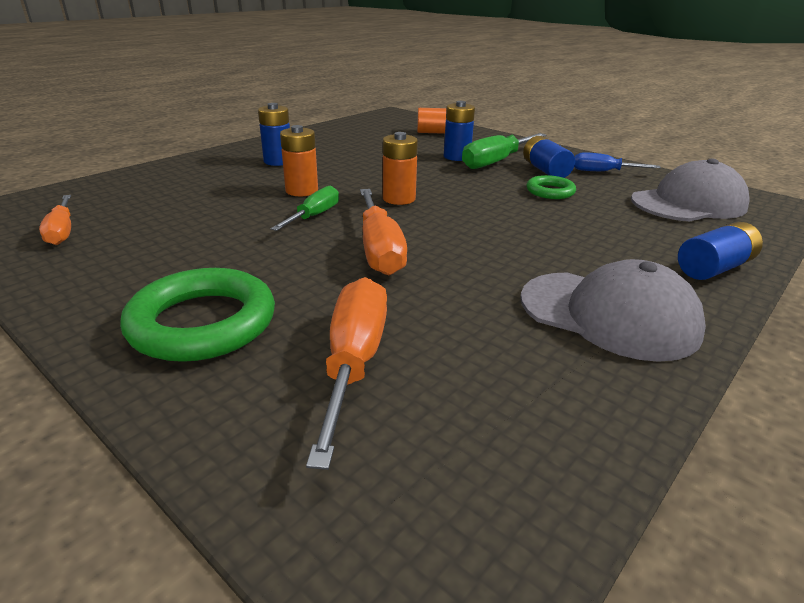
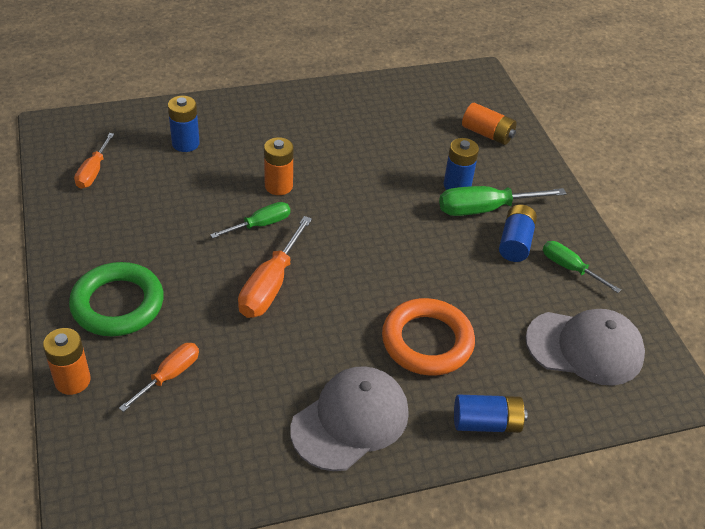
camera: 30 degrees right, 15 degrees up
(278, 161) = (295, 131): blue battery -> blue battery (185, 143)
(354, 362) = (169, 376): orange screwdriver -> orange screwdriver, size x0.63
(399, 199) = (342, 229): orange battery -> orange battery (72, 380)
(550, 191) = (479, 275): green ring -> none
(578, 237) = (427, 341): none -> orange ring
(603, 172) = (570, 268): blue screwdriver -> green screwdriver
(609, 315) = (350, 420): grey cap -> grey cap turned 105 degrees counterclockwise

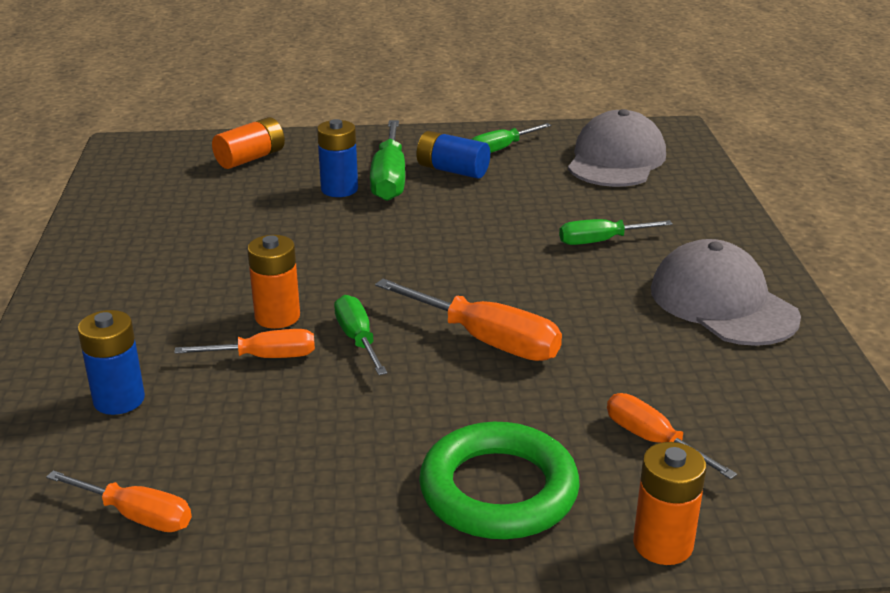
camera: 75 degrees left, 15 degrees down
(234, 189) = (264, 357): none -> orange screwdriver
(427, 341) = (601, 241): orange ring -> green screwdriver
(486, 423) = (719, 223): blue battery -> none

